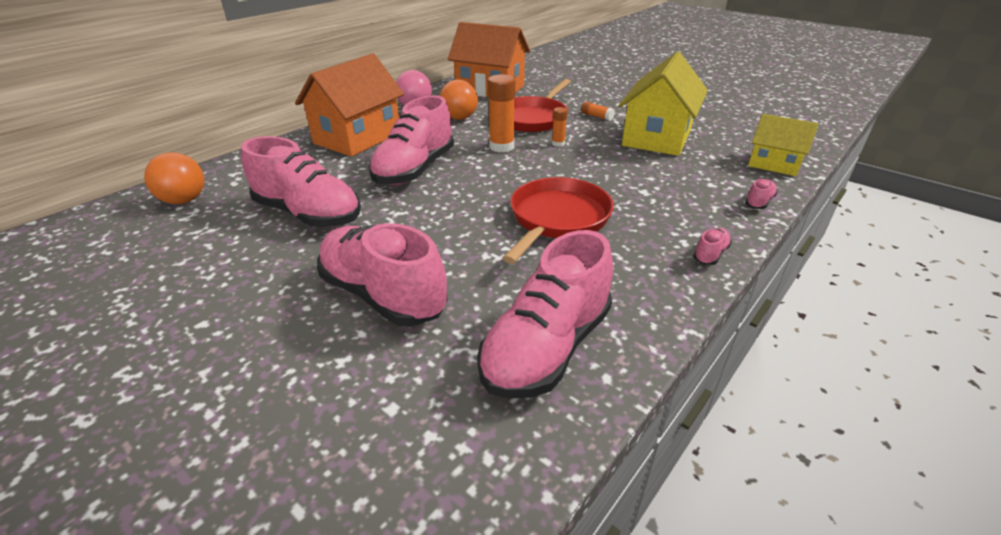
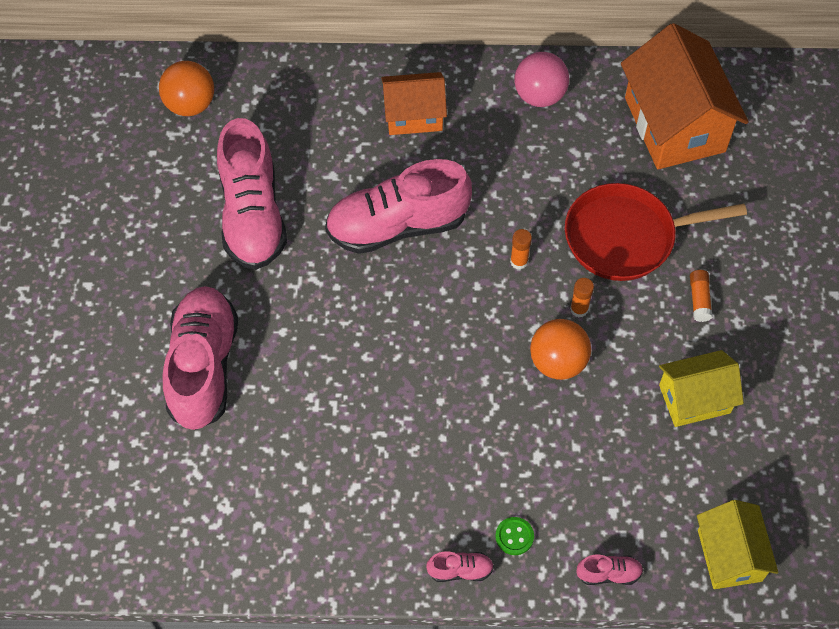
camera: 50 degrees right, 25 degrees up
(357, 138) = (413, 115): orange house -> orange house, size x0.59
(459, 118) = (553, 164): orange ball -> orange ball (558, 362)
(501, 147) = (519, 261): orange glue stick -> orange glue stick, size x0.53
(546, 348) = (236, 516): pink shoe -> none
(557, 219) = (415, 413): red pan -> none
(657, 137) = (694, 399): yellow house -> yellow house, size x0.59
(699, 222) = (514, 536): none -> green button

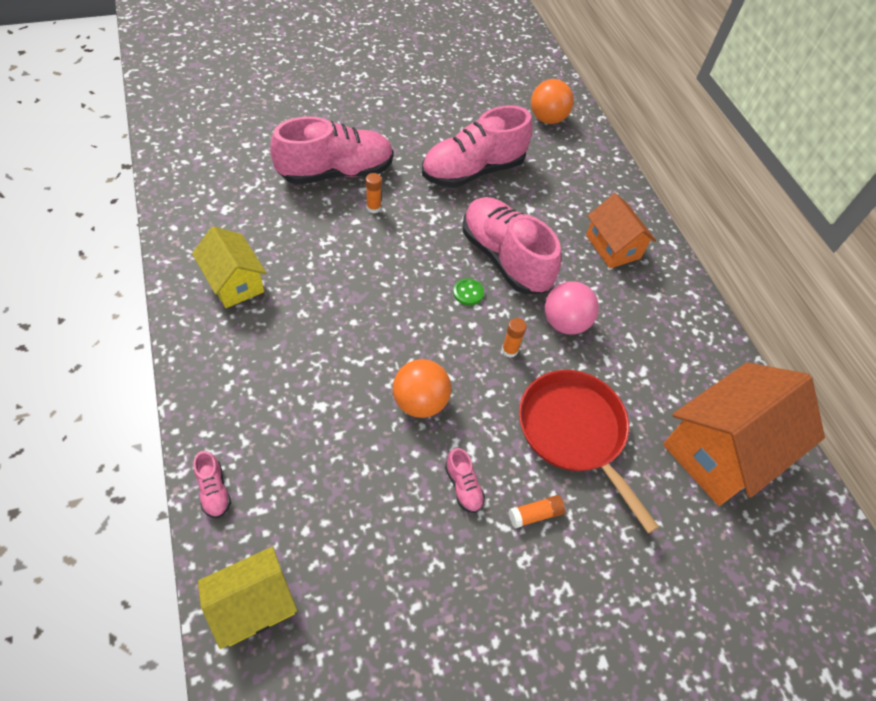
camera: 65 degrees right, 5 degrees down
(460, 570) = (198, 369): pink shoe -> pink shoe (463, 486)
(514, 536) = (237, 403): green button -> green button (468, 293)
(539, 95) = (685, 330): pink ball -> pink ball (565, 323)
(579, 309) = (481, 408): orange glue stick -> orange glue stick (373, 208)
(694, 399) = (421, 532): yellow house -> yellow house (234, 282)

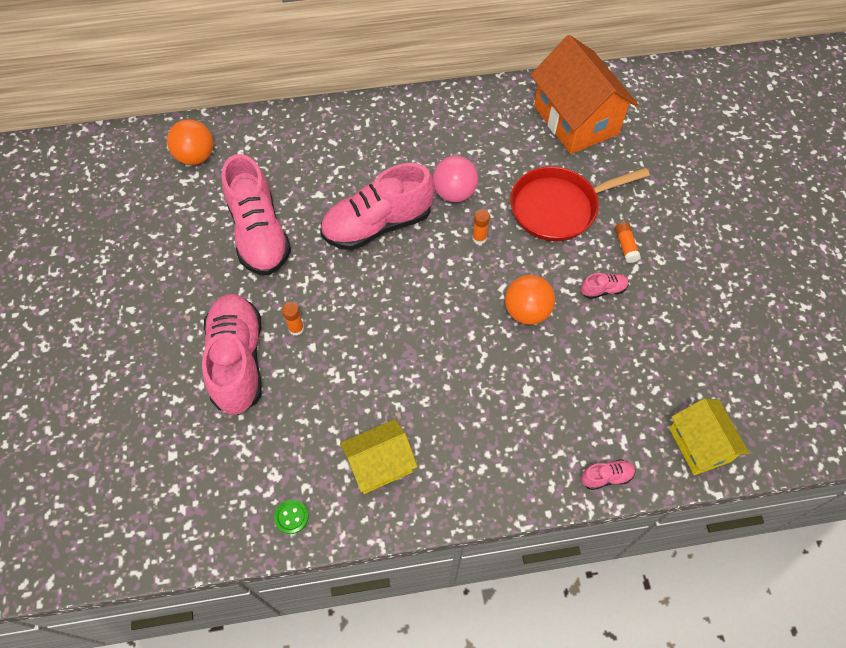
camera: 75 degrees left, 5 degrees up
(468, 293) = (414, 260): green button -> green button (291, 517)
(613, 247) = (375, 141): orange house -> none

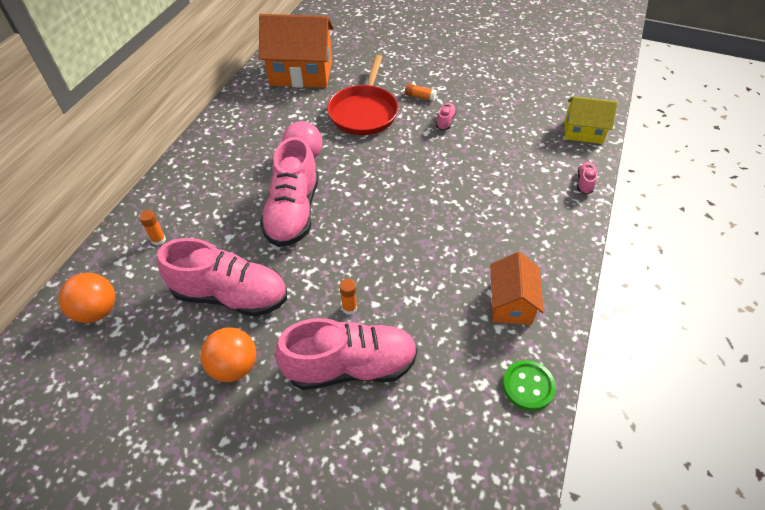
camera: 60 degrees left, 10 degrees down
(238, 361) = (350, 366): pink shoe -> pink shoe turned 150 degrees clockwise
(291, 517) = (528, 386): green button -> green button, size x1.59
(380, 464) = (511, 303): yellow house -> orange house
(479, 238) = (355, 161): orange glue stick -> orange glue stick (158, 240)
(526, 311) = (435, 164): orange ball -> orange ball (234, 366)

